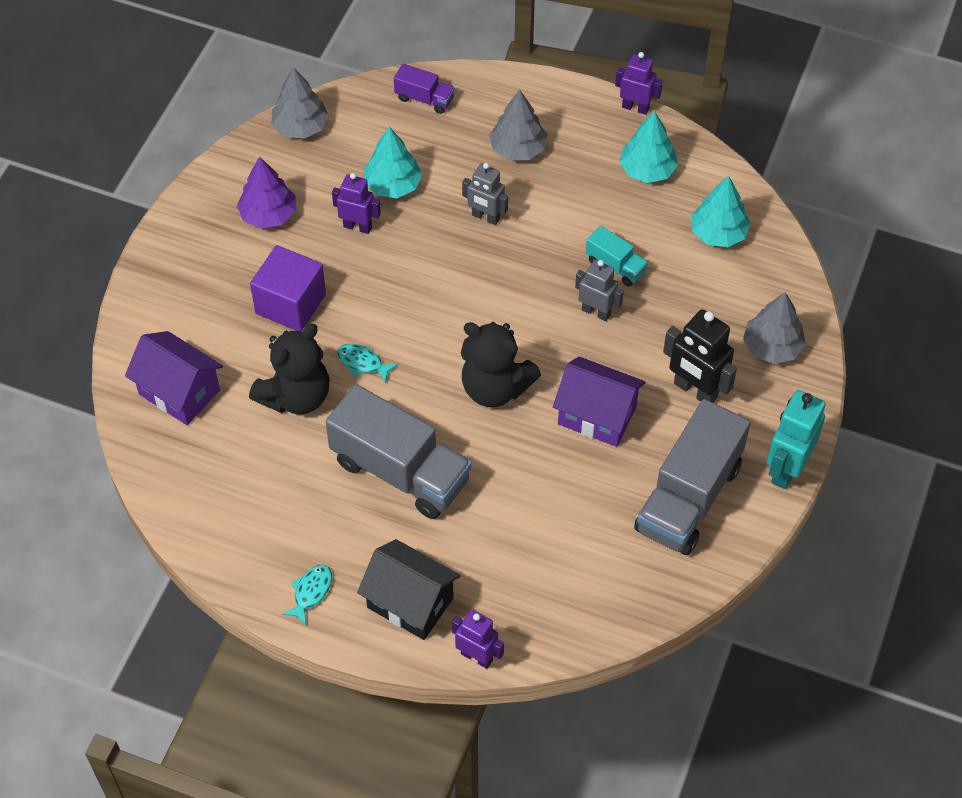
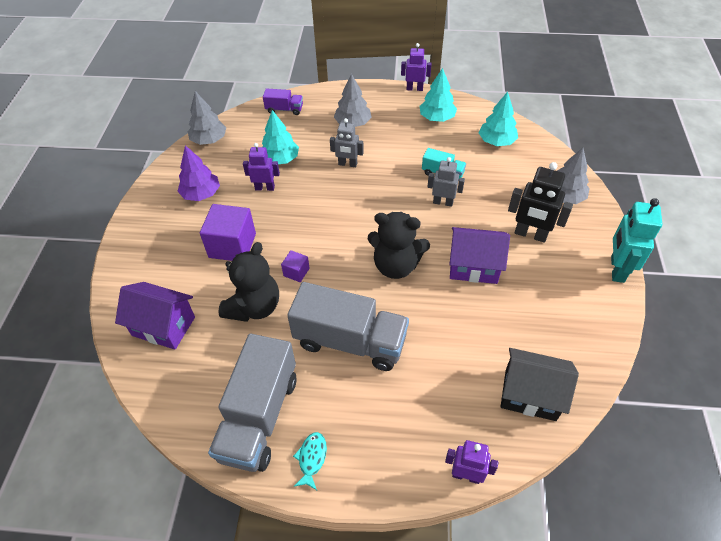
camera: 15 degrees left, 5 degrees down
(362, 363) = (296, 272): turquoise fish -> purple cube
(410, 603) = (395, 444): black house -> black house (530, 395)
(688, 497) = (563, 305): grey truck -> grey truck (259, 416)

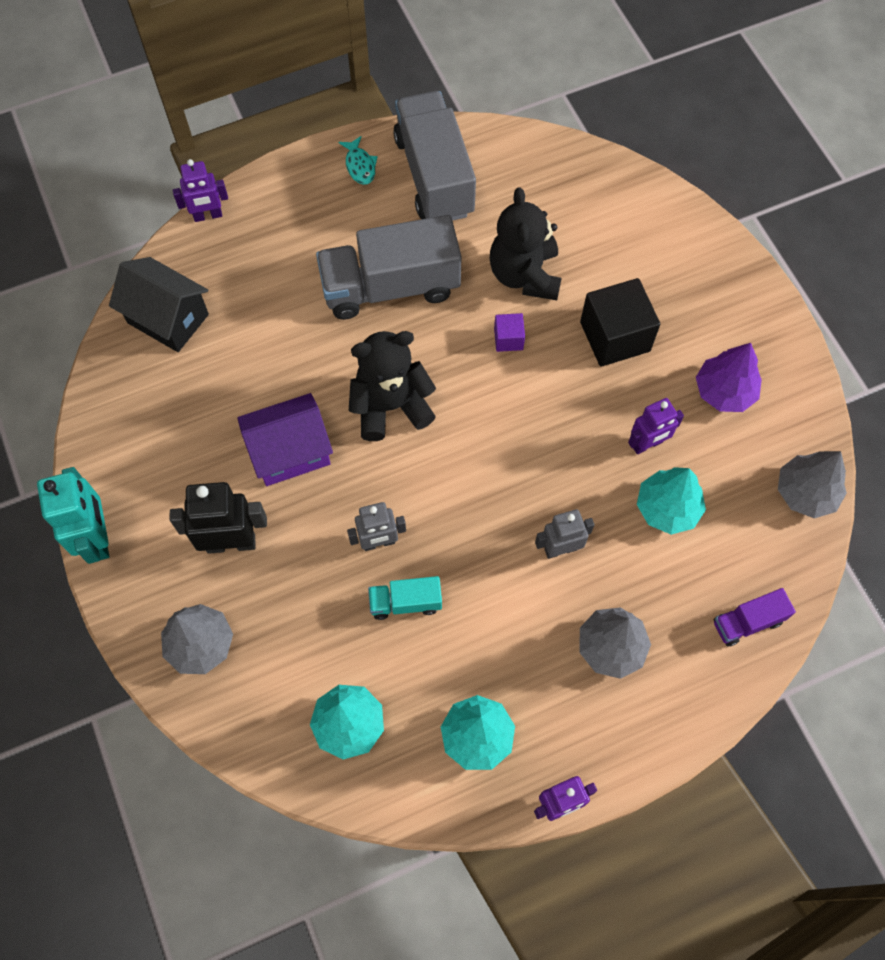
camera: 150 degrees right, 15 degrees up
(163, 326) = (605, 209): purple house -> none
(232, 245) = (615, 336): purple cube -> black cube
(530, 395) = (168, 318): black house -> black house turned 45 degrees clockwise

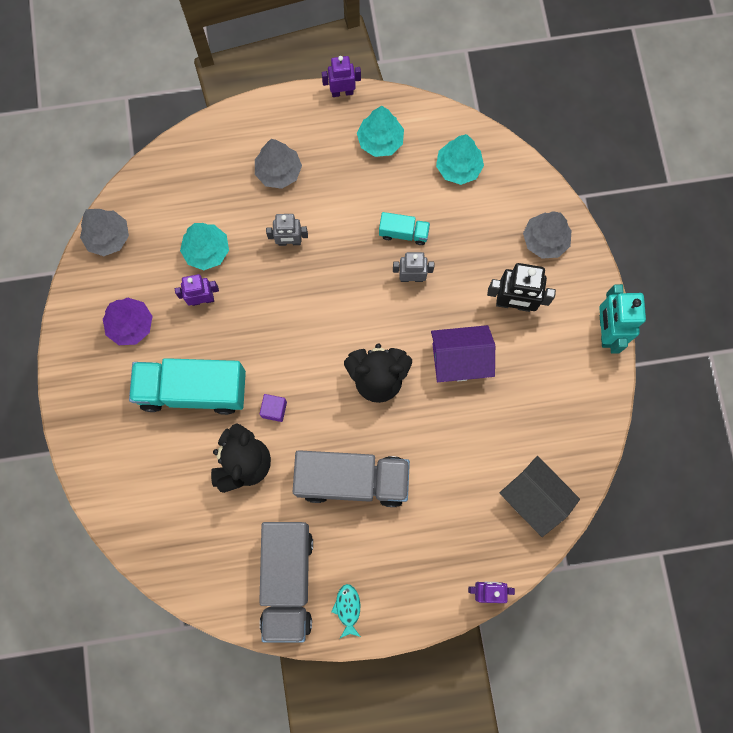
camera: 165 degrees left, 10 degrees up
(615, 336) = (193, 390): black cube -> turquoise truck
(747, 622) = (185, 164): purple truck -> none

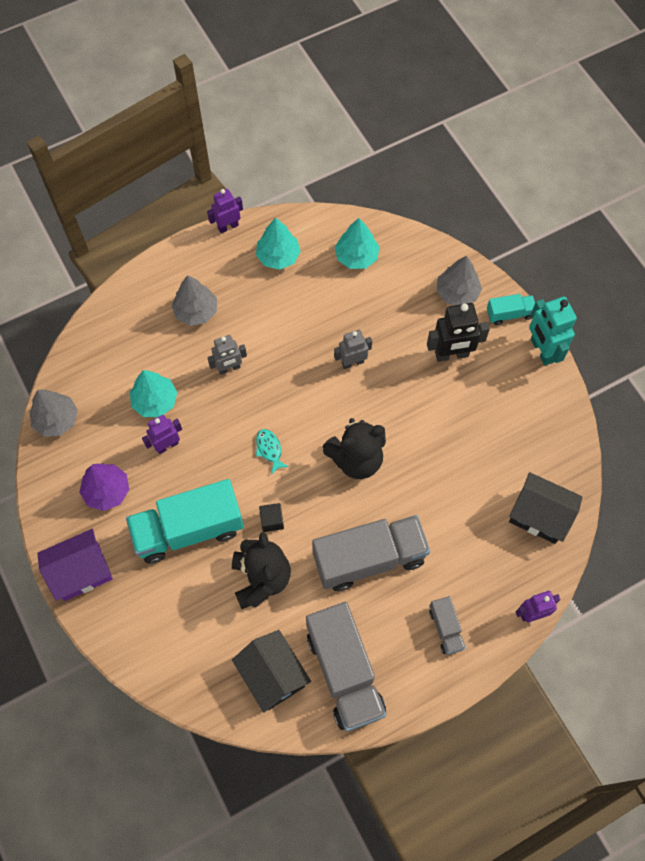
camera: 20 degrees left, 10 degrees down
(220, 558) = (272, 675): none -> black house
(274, 409) = (272, 520): purple cube -> black cube
(348, 608) = (411, 677): turquoise fish -> turquoise fish (269, 449)
(398, 574) = (446, 628): none -> grey truck
(403, 233) = (330, 327): turquoise truck -> turquoise truck (509, 314)
(459, 360) = (424, 419): purple house -> purple house (81, 572)

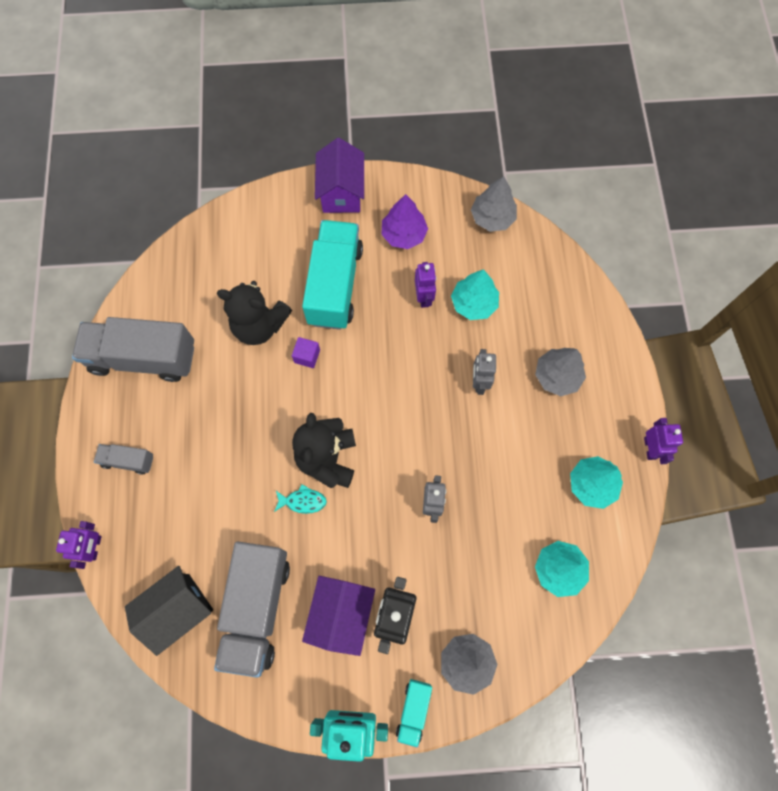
camera: 115 degrees right, 5 degrees up
(269, 449) = (376, 383): turquoise fish -> turquoise fish (303, 501)
(272, 520) = (307, 356): black cube -> purple cube
(272, 675) = (175, 301): black house -> none
(369, 558) = (227, 424): grey truck -> grey truck (257, 608)
(473, 392) = (341, 614): none -> purple house

